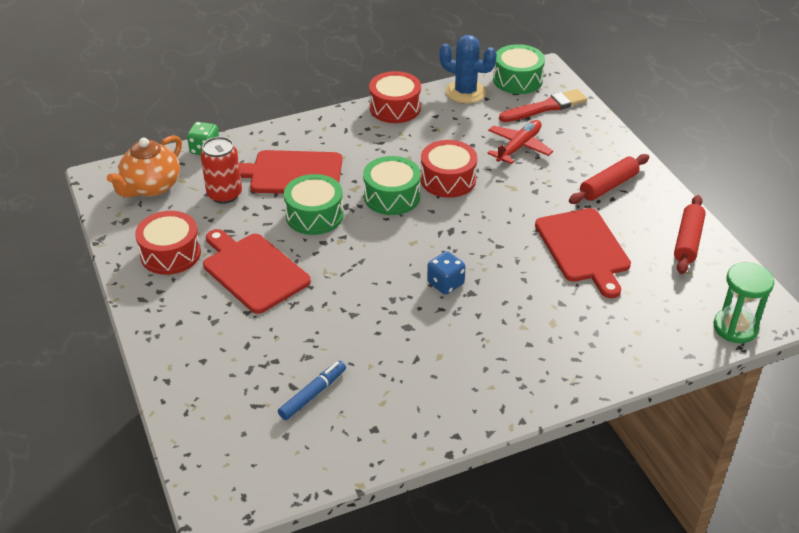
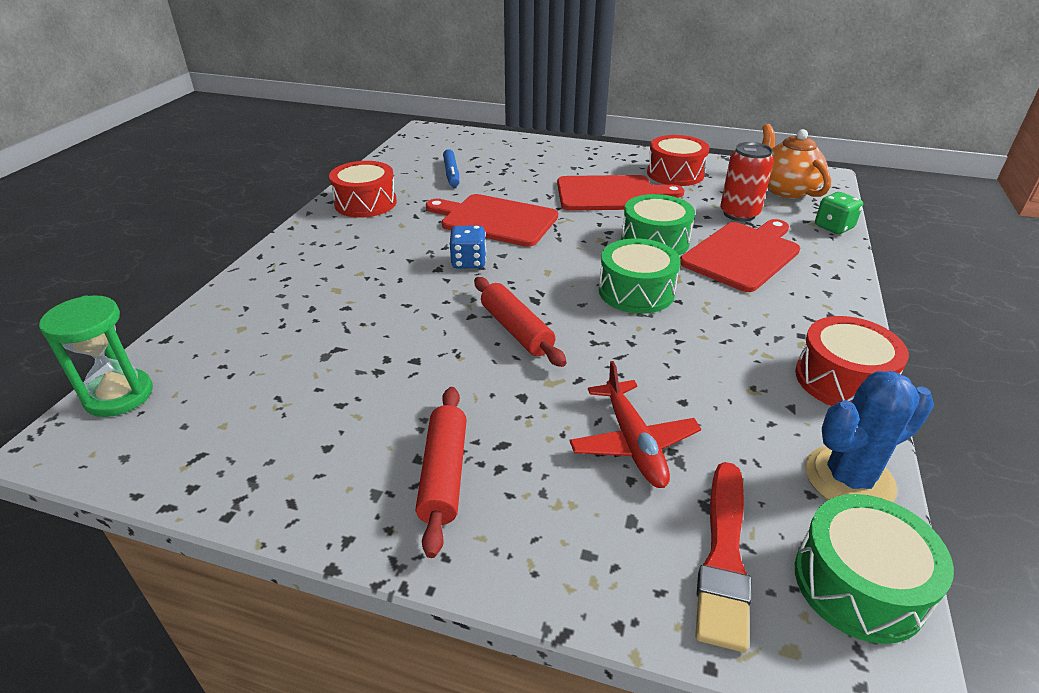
camera: 130 degrees right, 5 degrees down
(448, 179) = (625, 341): red drum -> red drum (365, 203)
(583, 248) = (381, 369): red cutting board -> red cutting board (495, 220)
(688, 241) = (251, 468): red rolling pin -> red rolling pin (516, 330)

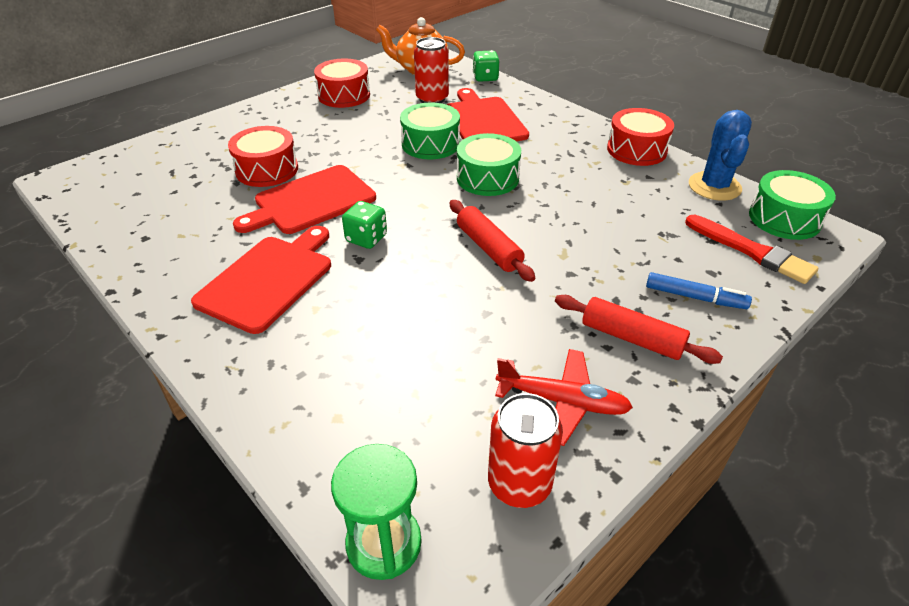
camera: 60 degrees left, 5 degrees up
(198, 450) = (519, 484): none -> red can
(365, 203) = (175, 267): red drum -> red drum (267, 170)
(451, 174) = (187, 195): blue marker -> blue marker (695, 297)
(468, 262) = (366, 238): blue dice -> green dice
(516, 330) = (488, 248): red rolling pin -> red rolling pin turned 60 degrees clockwise
(611, 194) = (339, 133): red cutting board -> red cutting board (268, 280)
(633, 442) = (646, 245): red plane -> red plane (562, 401)

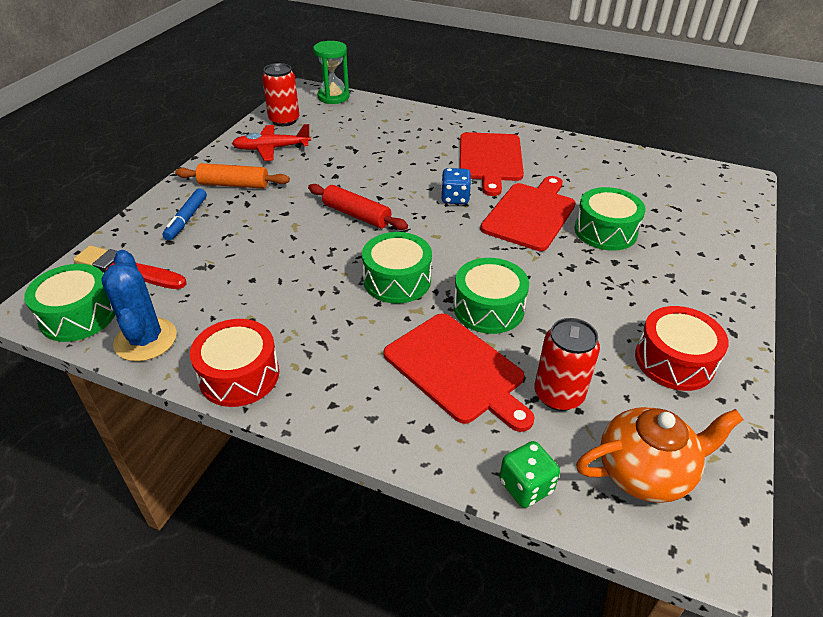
camera: 155 degrees right, 0 degrees up
(267, 170) = (605, 231): red drum -> green drum
(366, 238) = (455, 198): green dice -> blue dice
(632, 338) = (234, 185): red rolling pin -> orange rolling pin
(695, 297) = (186, 219): blue marker -> blue marker turned 75 degrees counterclockwise

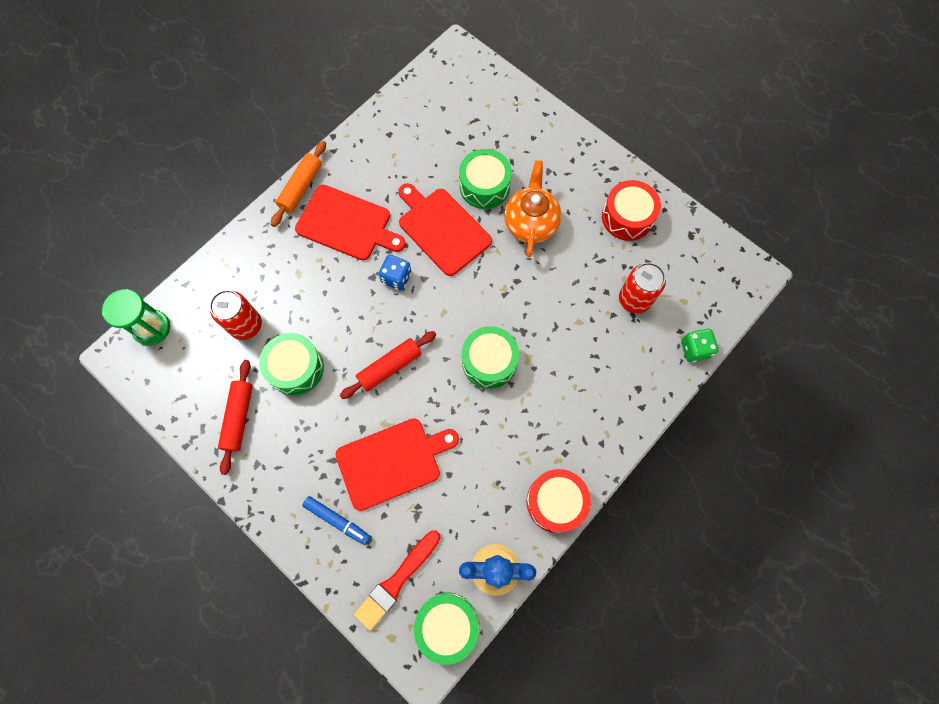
camera: 70 degrees left, 30 degrees up
(234, 185) = (294, 467): orange rolling pin -> orange rolling pin (301, 188)
(272, 148) = (239, 418): red plane -> red rolling pin
(284, 120) = (182, 393): red can -> red can (246, 325)
(457, 370) = (595, 353): red cutting board -> red cutting board (392, 462)
(488, 308) = (542, 308): green drum -> green drum (296, 368)
(645, 472) = (702, 281): orange teapot -> orange teapot (531, 223)

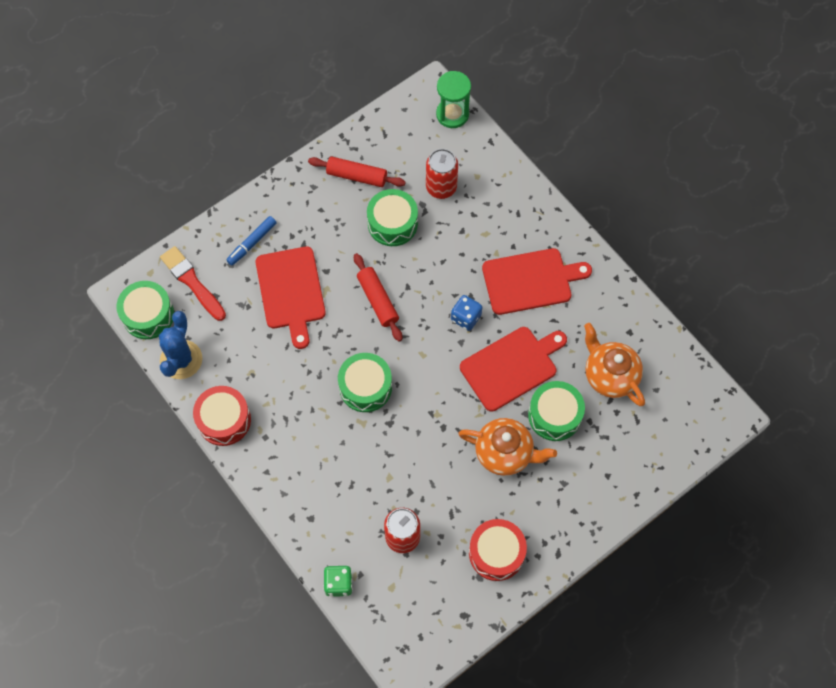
camera: 100 degrees right, 5 degrees down
(301, 188) = (577, 244): orange rolling pin -> none
(347, 224) = (530, 281): red cutting board -> red cutting board turned 135 degrees counterclockwise
(436, 145) = (609, 375): none -> orange teapot

